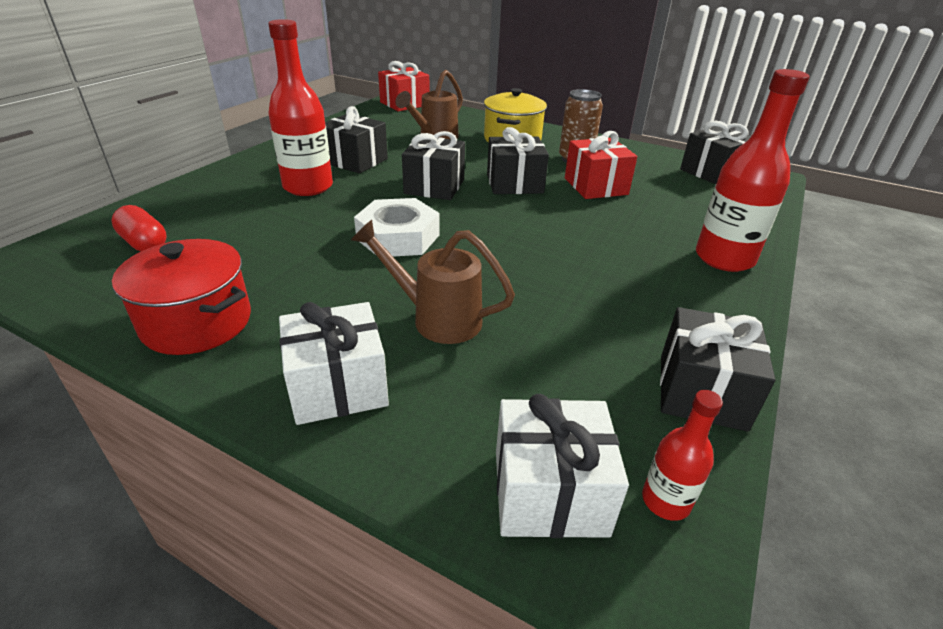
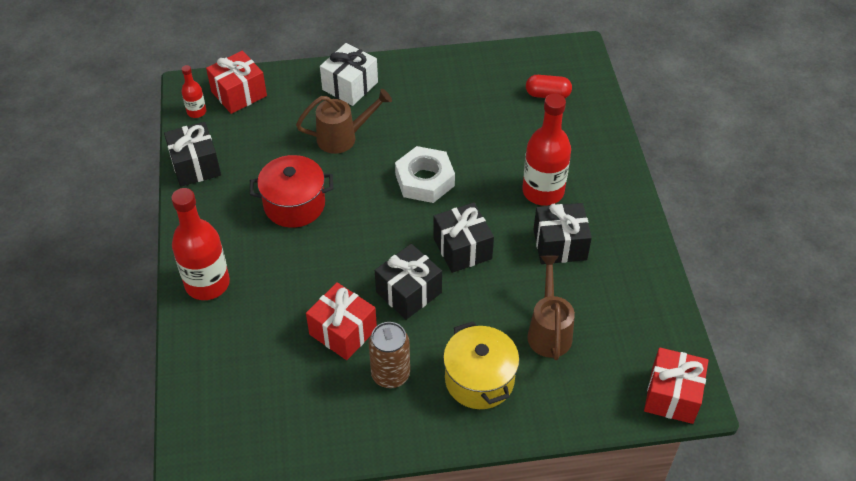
camera: 145 degrees right, 15 degrees up
(197, 322) = (445, 76): red pot -> red pot (294, 205)
(549, 492) = (239, 94): white gift -> red gift
(712, 172) = (251, 436): black gift -> none

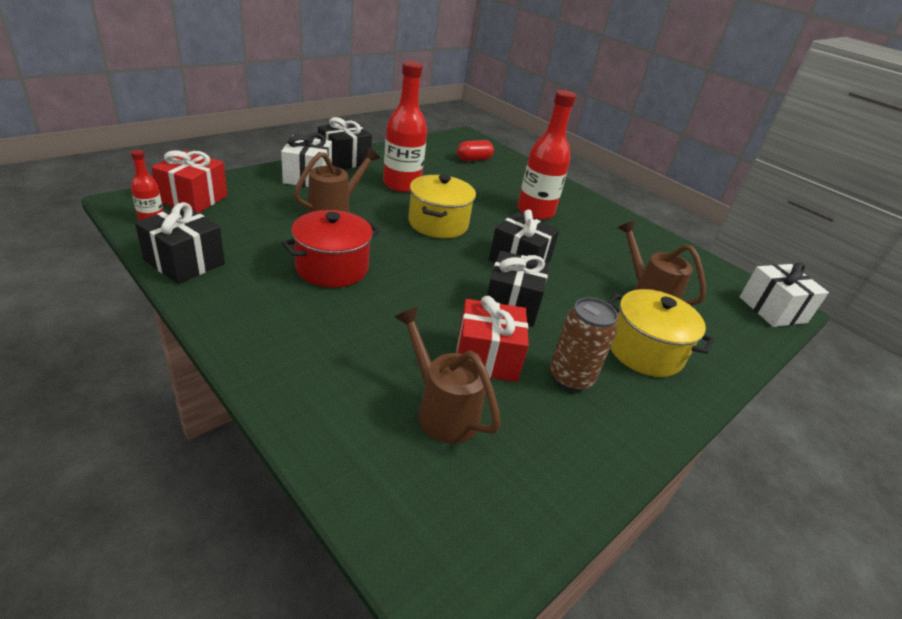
camera: 40 degrees left, 15 degrees down
(207, 283) = (290, 365): red bottle -> red bottle (401, 185)
(276, 358) = (441, 410): none -> brown watering can
(425, 180) = (438, 223): white nut -> yellow pot
(560, 245) = (585, 240): black gift -> black gift (344, 160)
(672, 395) = (772, 310): red gift -> white gift

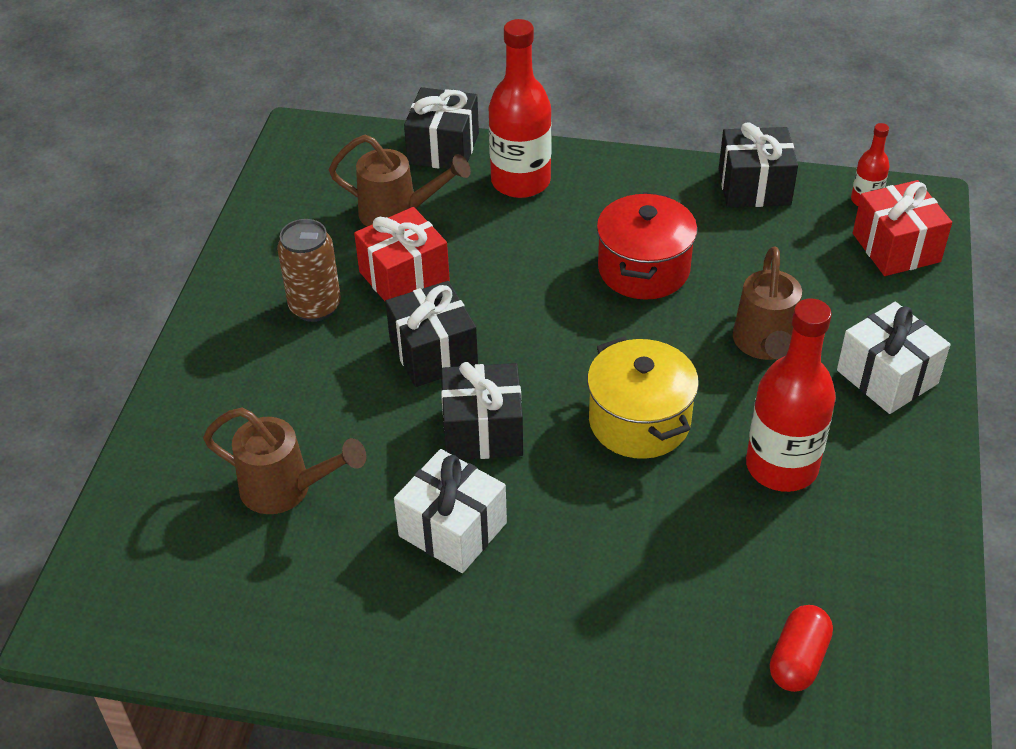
camera: 150 degrees right, 10 degrees up
(344, 160) = (923, 456): black gift -> black gift (443, 148)
(535, 211) = (556, 570): red bottle -> red bottle (520, 181)
(645, 351) = (255, 390): yellow pot -> none
(772, 310) = (95, 601): white gift -> white gift (453, 529)

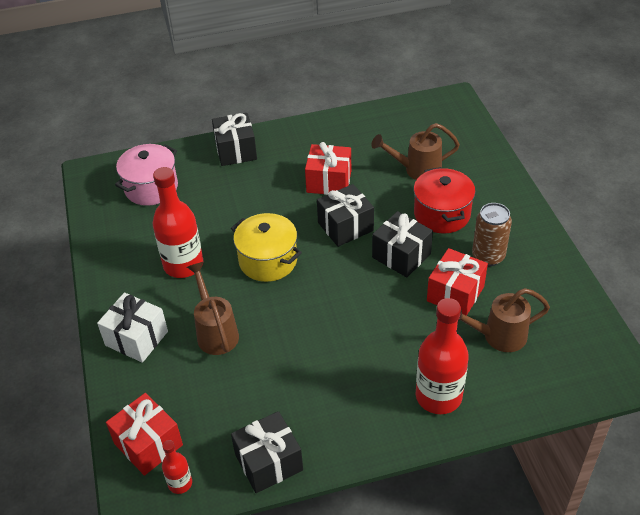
camera: 155 degrees right, 0 degrees up
(443, 148) = (515, 404): black gift -> black gift (236, 150)
(453, 529) = (329, 181): white gift -> red gift
(643, 269) = (314, 357): red pot -> red pot (442, 214)
(798, 660) = (151, 188): red capsule -> pink pot

